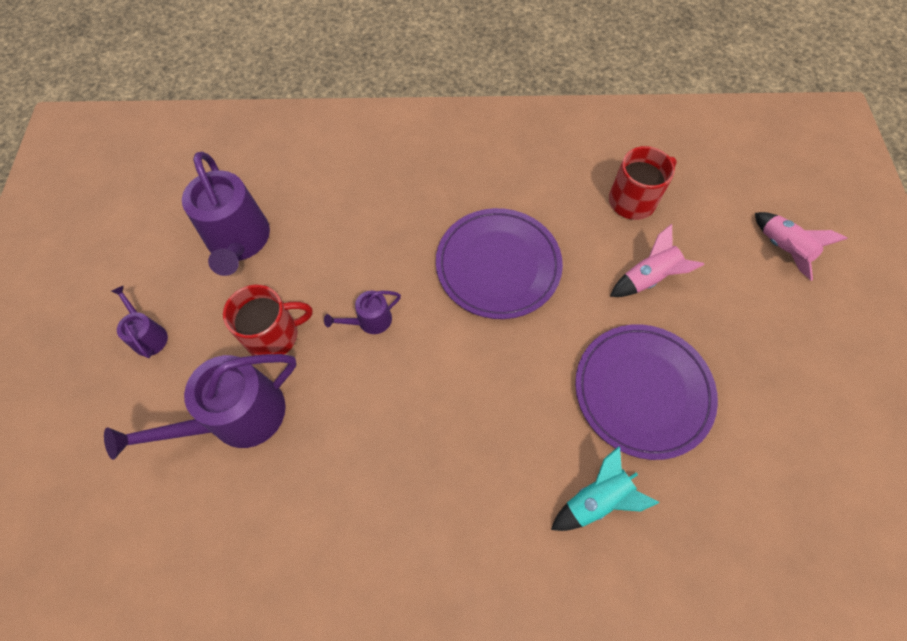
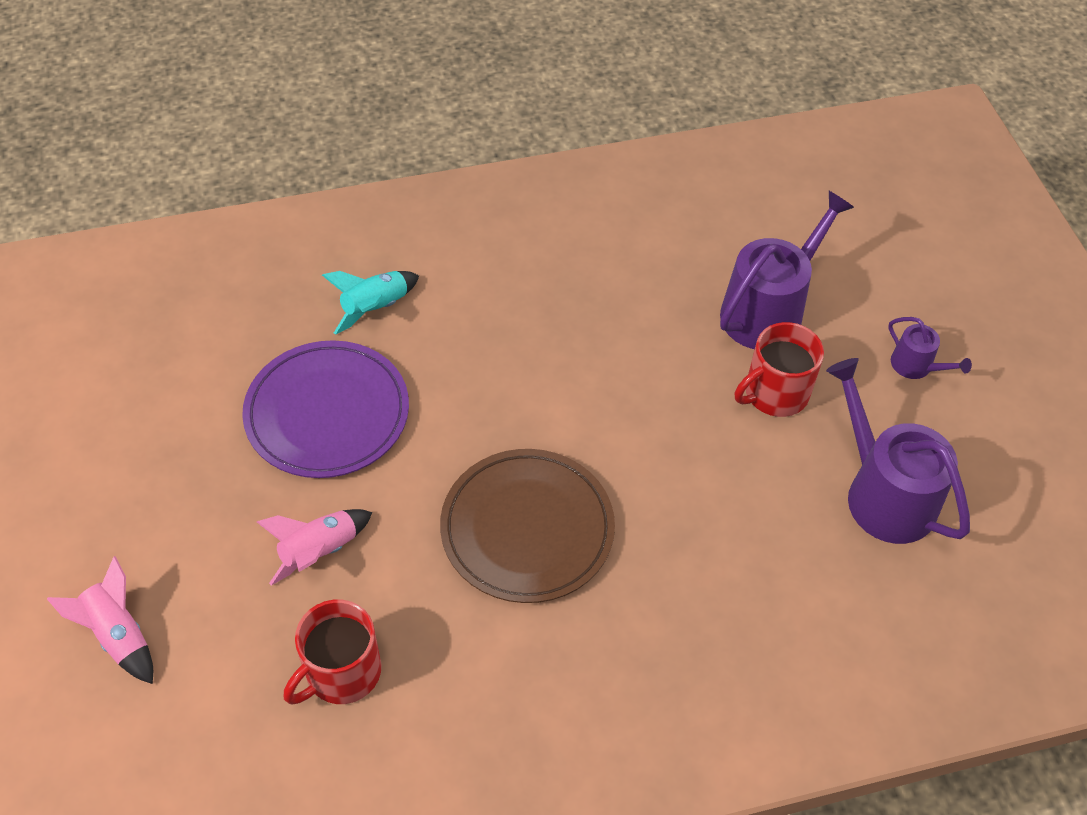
camera: 165 degrees right, 10 degrees down
(370, 321) = (669, 429): purple watering can -> none
(498, 265) = (527, 529): purple plate -> brown plate

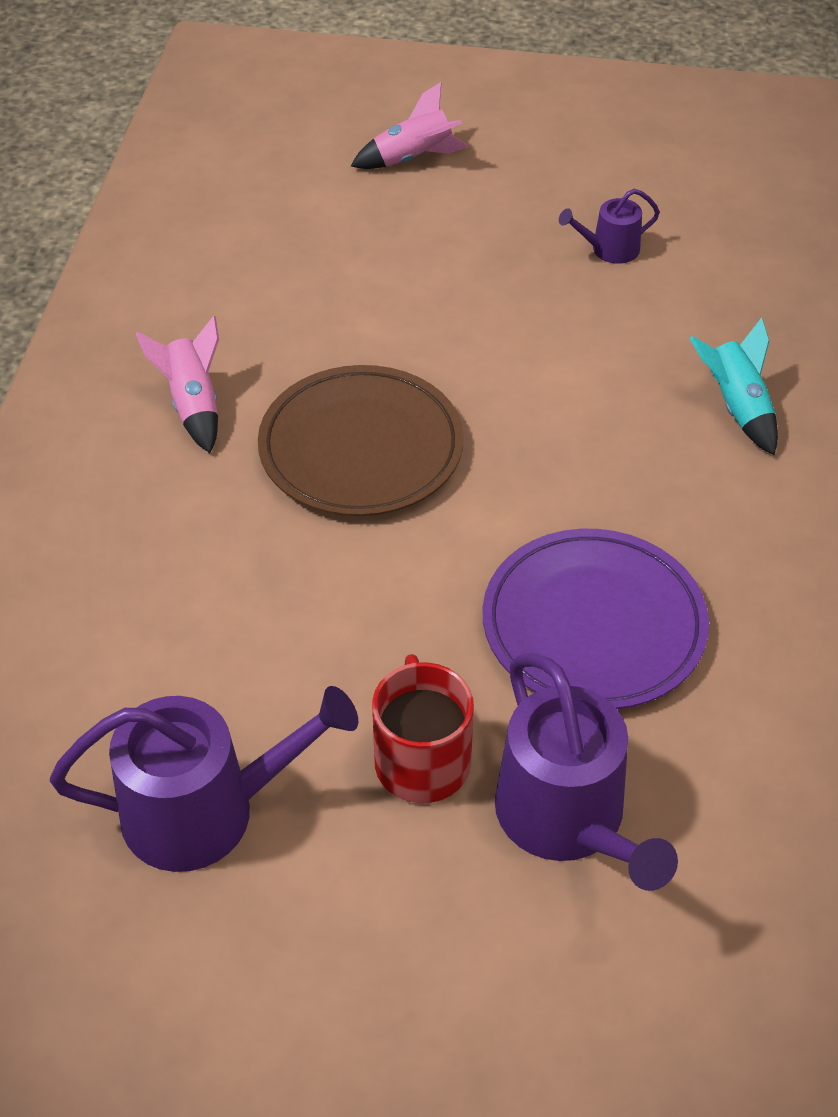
camera: 115 degrees right, 5 degrees down
(319, 551) = (425, 291): pink rocket -> pink rocket (193, 405)
(327, 413) = (596, 334): purple plate -> purple plate (593, 625)
(341, 672) = (288, 277): red mug -> none
(916, 366) = (381, 969): purple watering can -> purple watering can (609, 249)

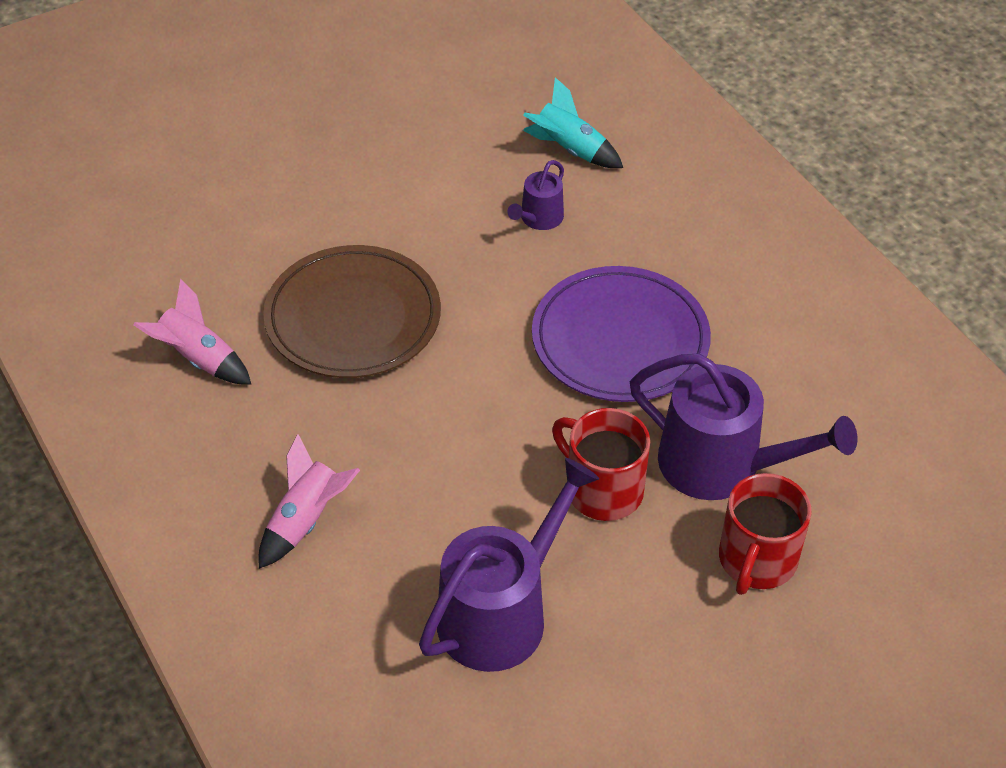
camera: 40 degrees left, 0 degrees up
(413, 159) = (172, 93): pink rocket -> pink rocket (306, 520)
(502, 942) = (756, 560): none -> red mug
(609, 249) = (382, 87): purple watering can -> purple watering can (539, 218)

